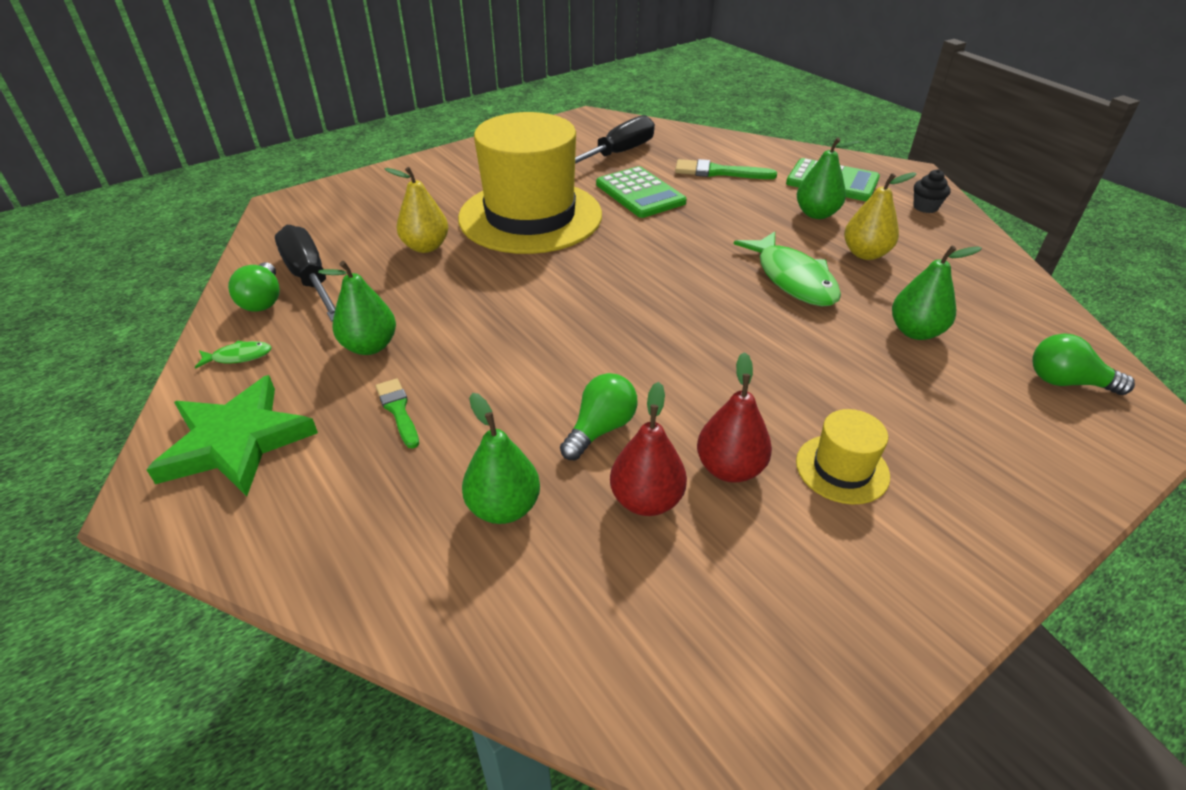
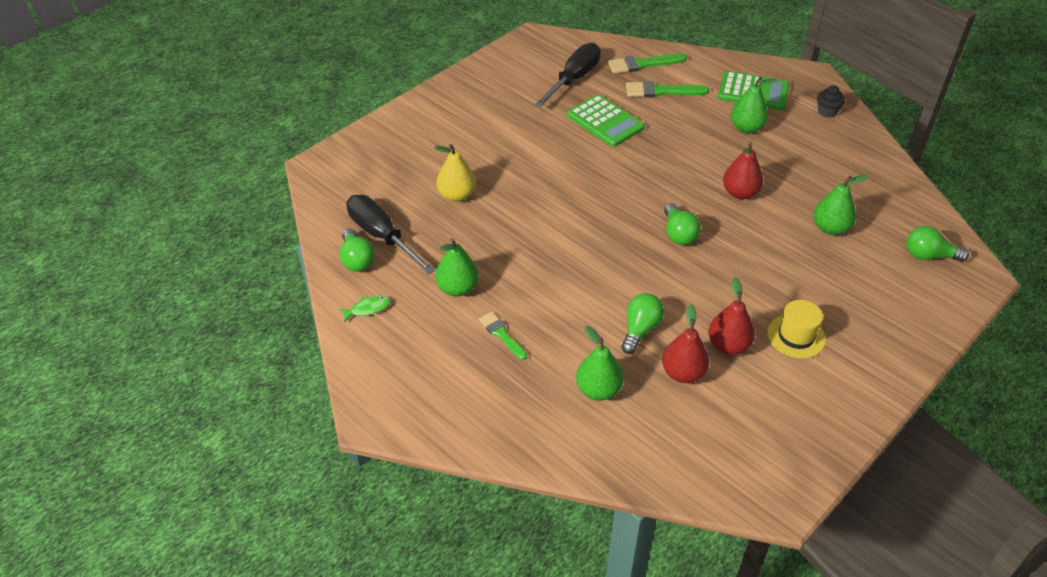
camera: 10 degrees left, 5 degrees up
(236, 441) = (405, 371): green star -> none
(530, 216) = (526, 155): yellow hat -> none
(695, 316) = (678, 234): none -> green light bulb
(704, 147) = (643, 64): none -> green brush
(793, 279) = (740, 193): green fish -> red pear
(865, 254) = (788, 163): yellow pear -> none

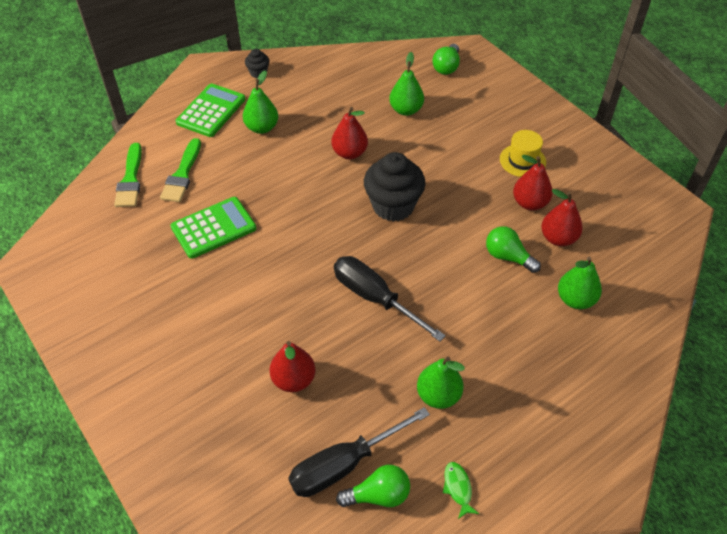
camera: 80 degrees left, 5 degrees up
(457, 195) = (293, 380): yellow pear -> red pear
(502, 334) = (505, 364): green brush -> none
(574, 79) = (129, 241): black screwdriver -> black screwdriver (374, 298)
(678, 234) = (393, 206): green light bulb -> black cupcake

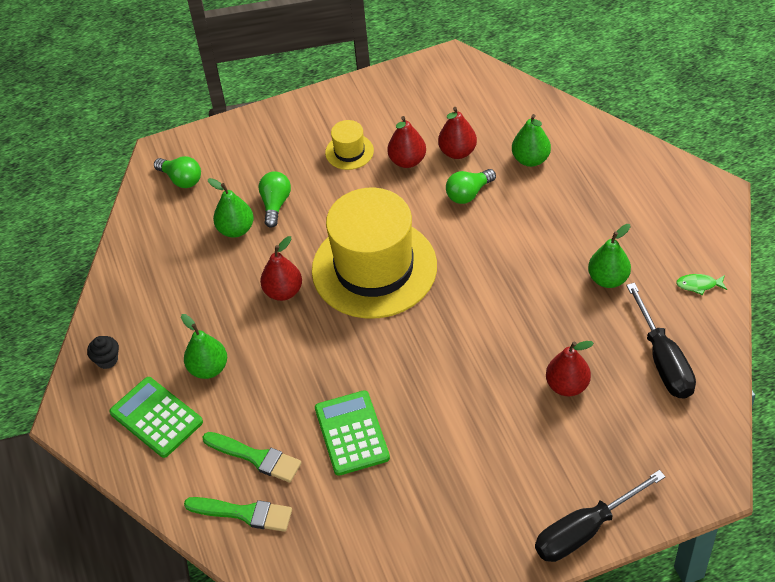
camera: 70 degrees left, 0 degrees up
(374, 298) = (488, 305): black screwdriver -> black screwdriver (584, 530)
(378, 495) = (696, 341): green light bulb -> green light bulb (275, 204)
(393, 206) = (374, 268): black cupcake -> yellow hat

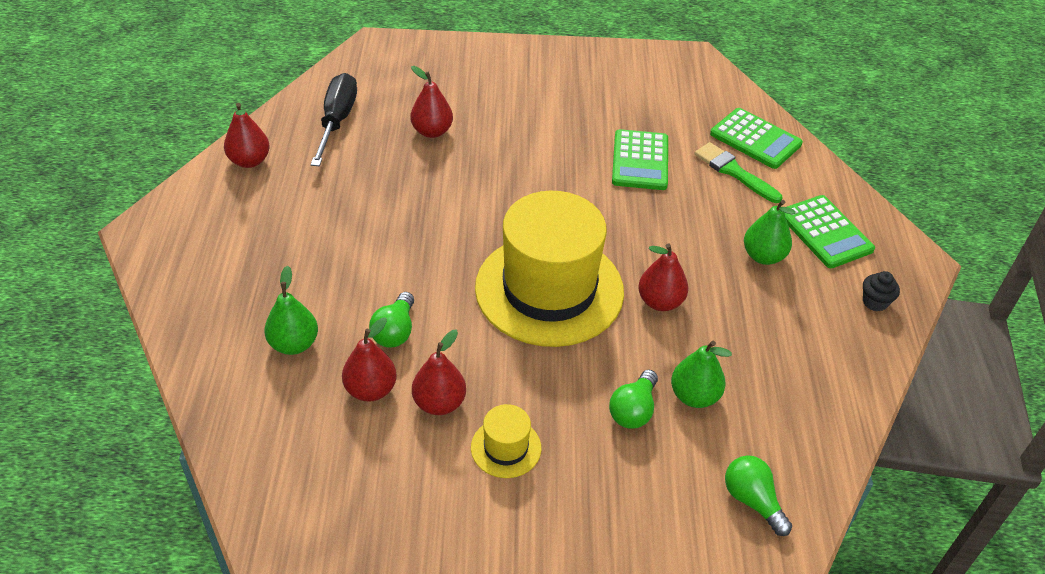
camera: 165 degrees left, 5 degrees down
(244, 513) = (755, 139): green brush -> green calculator
(468, 193) = (395, 331): green light bulb -> green light bulb turned 120 degrees clockwise
(584, 530) = (490, 50): black screwdriver -> none
(608, 279) = (324, 194): green pear -> none
(699, 285) = (249, 161): green fish -> red pear

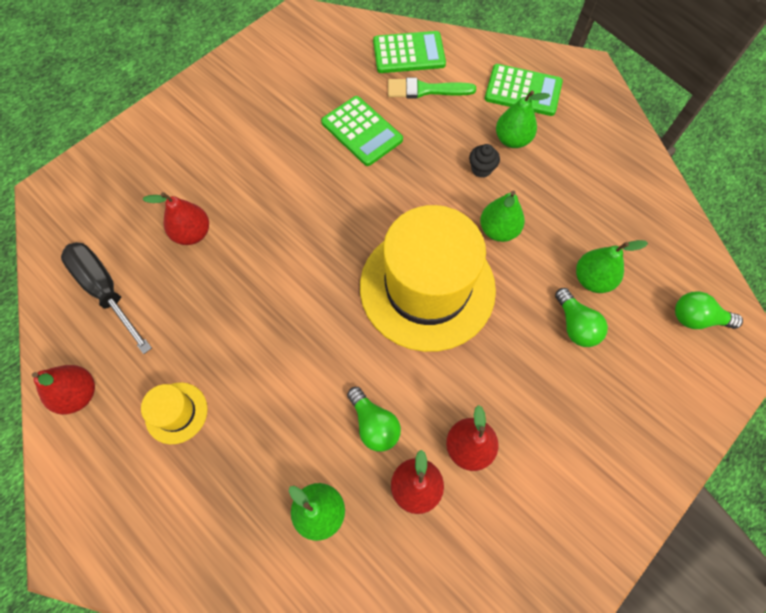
camera: 45 degrees left, 20 degrees up
(506, 448) = (544, 433): yellow hat -> yellow hat (176, 412)
(660, 302) = (498, 230): red pear -> green pear
(875, 302) = (600, 118): black cupcake -> black cupcake (481, 169)

